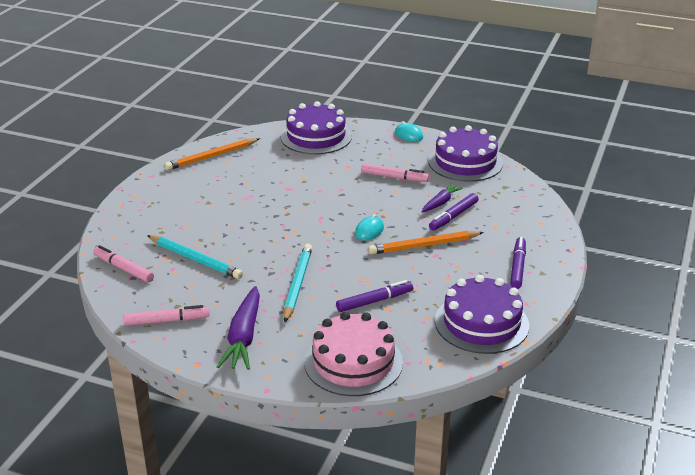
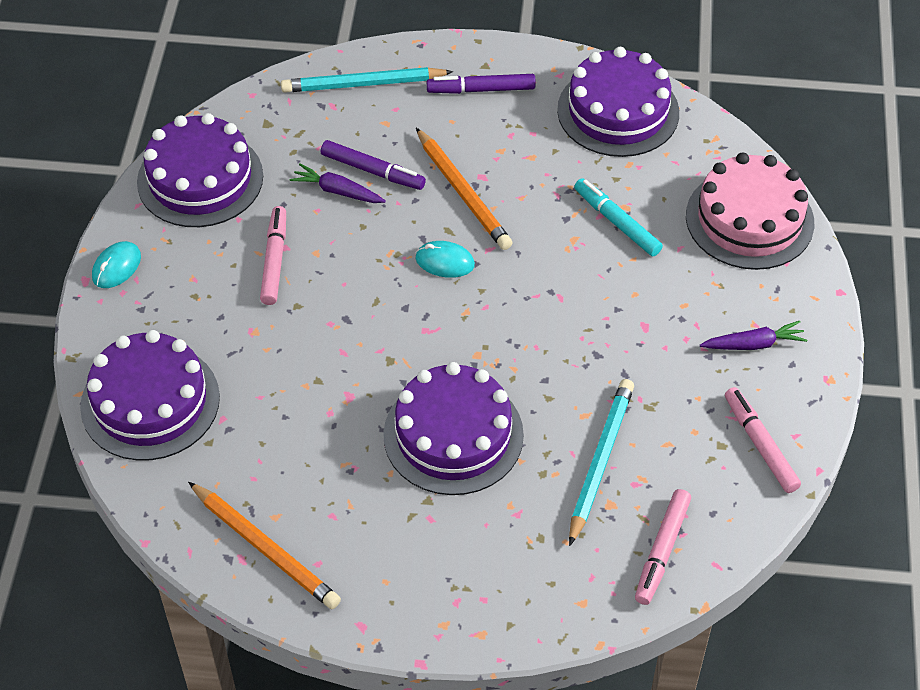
camera: 105 degrees left, 20 degrees up
(244, 215) = (453, 435): none -> purple cake
(244, 337) = (753, 344): purple carrot -> purple carrot, size x0.59
(298, 284) = (612, 315): turquoise pencil -> turquoise pencil (362, 84)
(374, 301) = (616, 222): purple marker -> turquoise marker

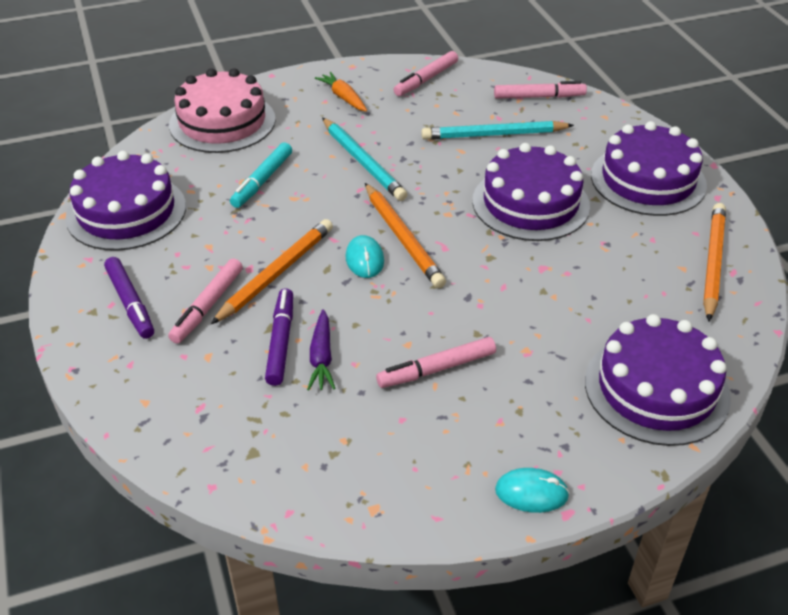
camera: 115 degrees left, 10 degrees down
(200, 179) = (366, 476): purple cake -> purple cake (648, 180)
(362, 84) = (155, 394): turquoise pencil -> turquoise pencil (362, 162)
(446, 136) = (208, 306): none -> pink marker
(459, 302) = (402, 238): none -> orange pencil
(753, 344) = (343, 97): purple carrot -> orange carrot

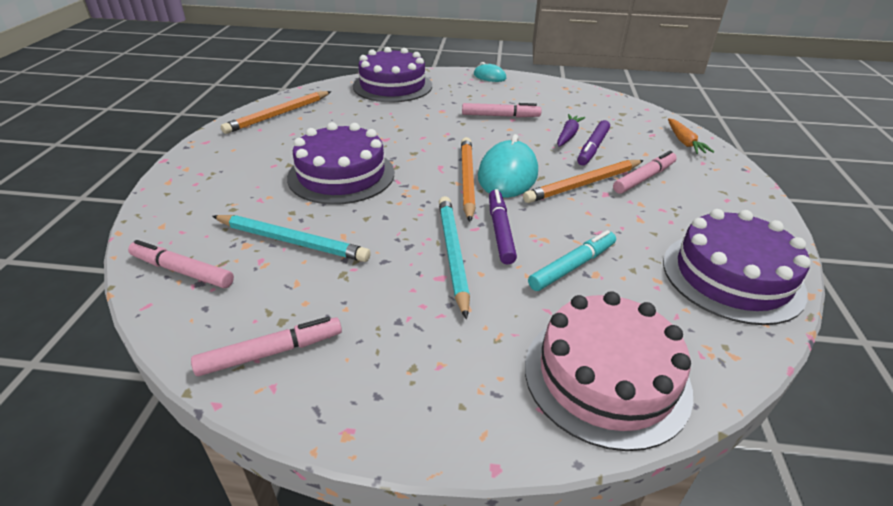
camera: 155 degrees left, 5 degrees down
(131, 303) = (709, 195): purple marker -> purple marker (500, 231)
(343, 97) = (410, 361): orange carrot -> orange carrot (684, 142)
(364, 259) = (508, 175): turquoise mouse -> turquoise mouse, size x1.83
(648, 180) = (230, 164): purple cake -> none

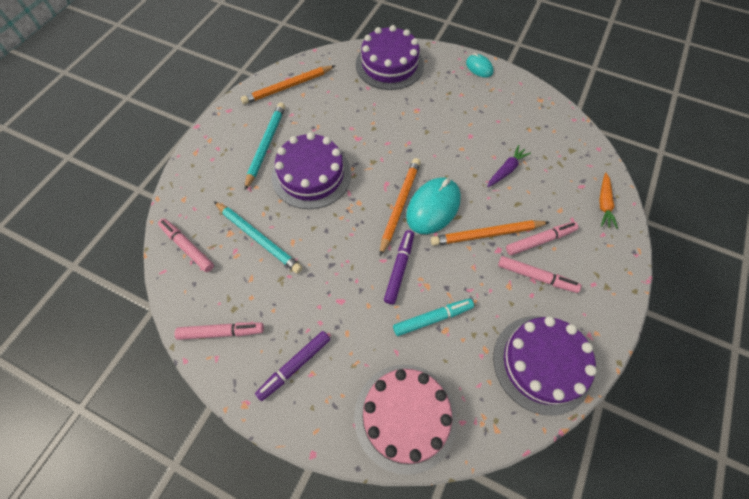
camera: 20 degrees right, 25 degrees up
(453, 254) = (357, 281): turquoise pencil -> turquoise pencil (266, 145)
(500, 116) = (462, 129): pink marker -> pink marker (536, 276)
(593, 148) = (518, 192): purple marker -> purple marker (295, 366)

